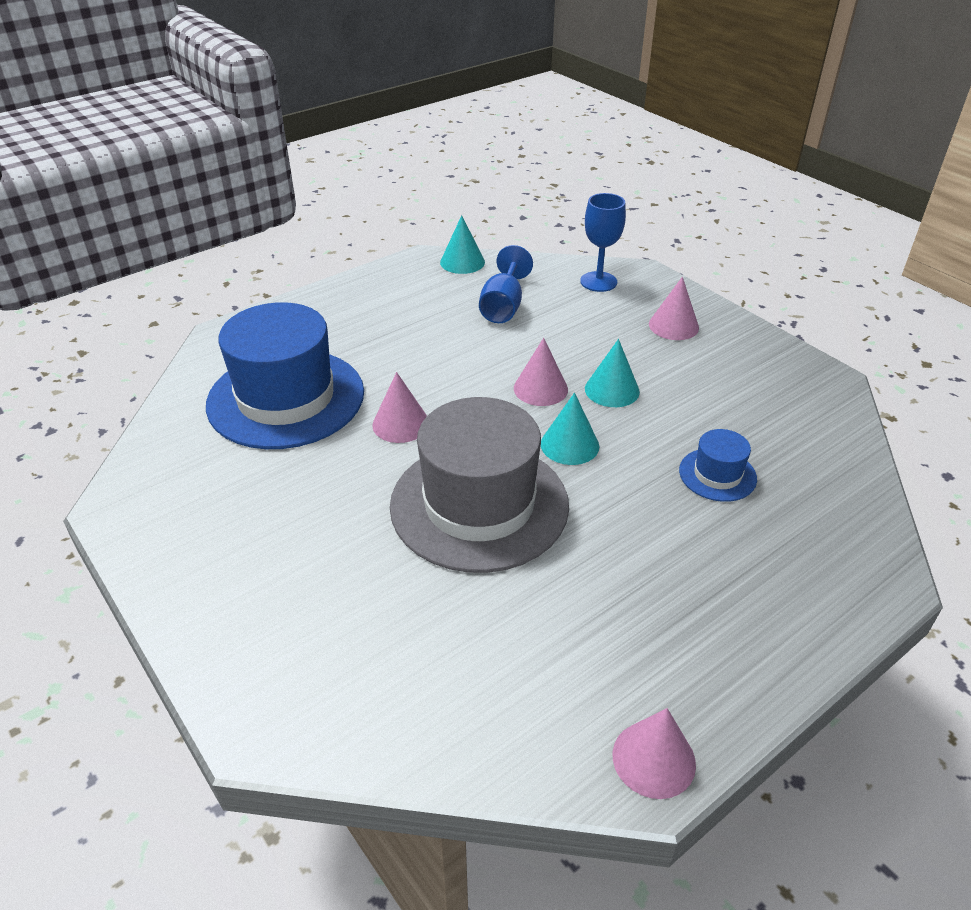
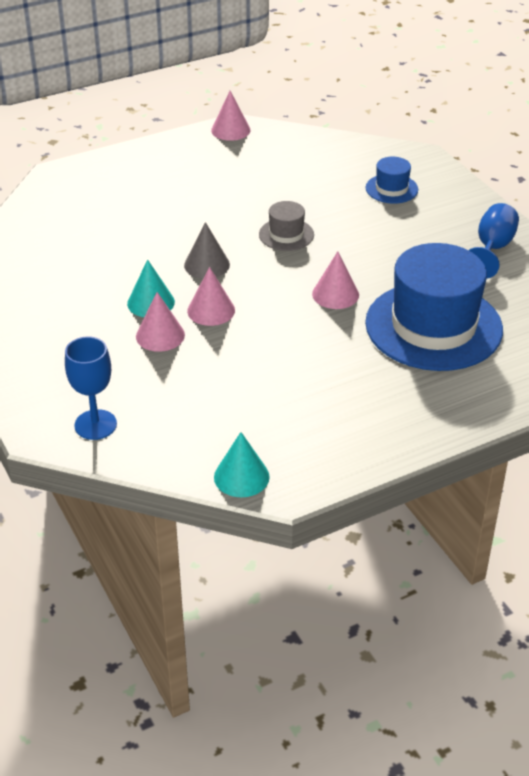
camera: 170 degrees left, 0 degrees up
(479, 505) = (286, 235): grey hat -> grey hat, size x0.44
(503, 307) = (214, 402): blue goblet -> blue goblet (492, 248)
(569, 445) = (207, 265): turquoise cone -> grey cone
(673, 326) = (54, 359): pink cone -> pink cone (160, 335)
(717, 474) = (111, 235): blue hat -> blue hat (391, 189)

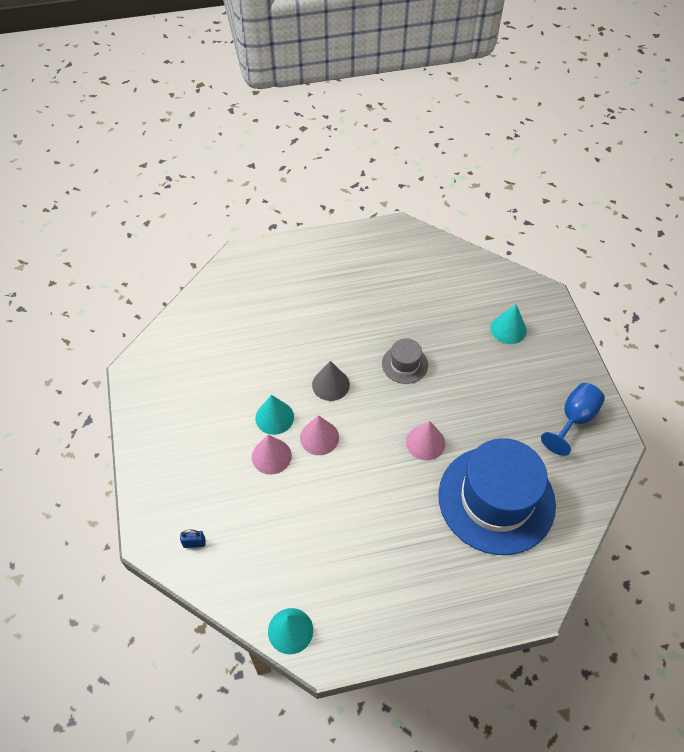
camera: 15 degrees right, 15 degrees up
(95, 425) = (194, 543): blue goblet -> blue padlock
(230, 130) = (394, 232): pink cone -> none
(391, 189) = (508, 329): blue hat -> turquoise cone

